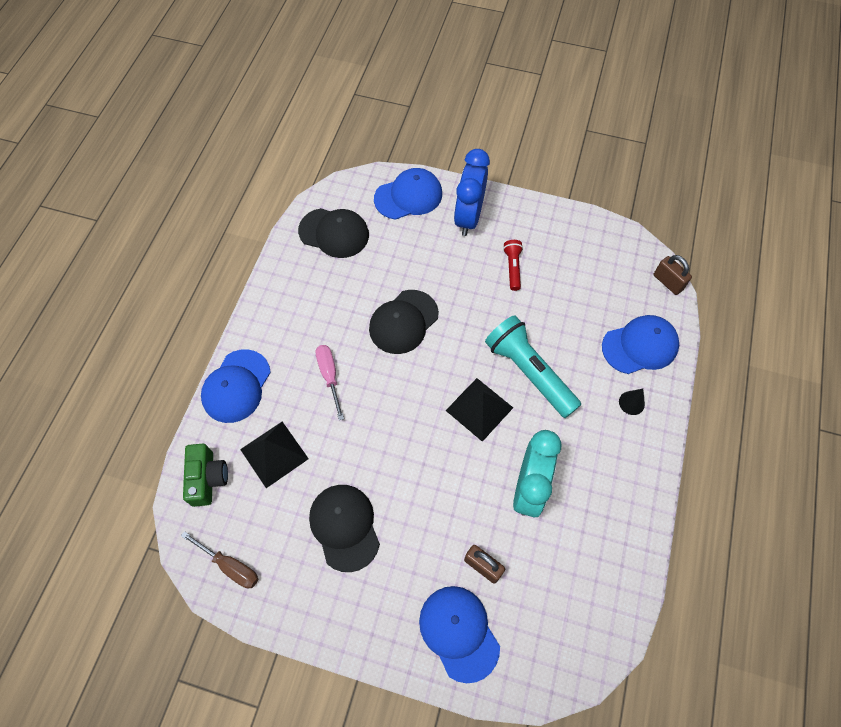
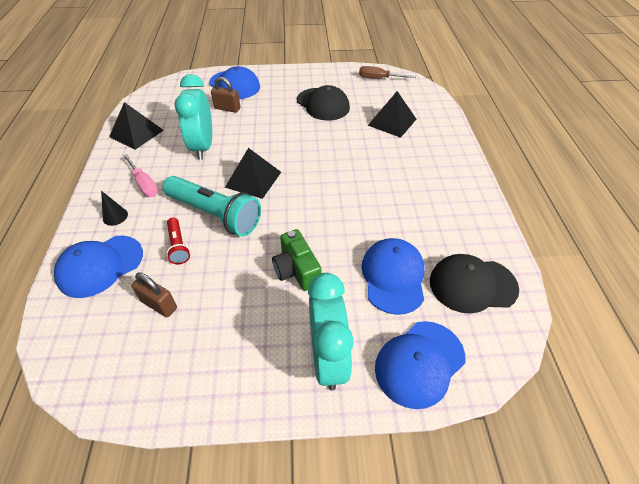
camera: 160 degrees right, 15 degrees down
(207, 478) = (424, 103): green camera -> green camera (296, 270)
(236, 386) = (450, 146): blue cap -> blue cap (393, 276)
(329, 376) = (385, 169): pink screwdriver -> pink screwdriver (144, 184)
(403, 322) = (347, 222): black cap -> none
(468, 217) = (328, 358): blue clock -> turquoise clock
(512, 268) = (253, 307): red flashlight -> red flashlight (178, 246)
(615, 549) = (136, 133): none -> black pyramid
(667, 282) = (52, 349): brown padlock -> brown padlock (159, 304)

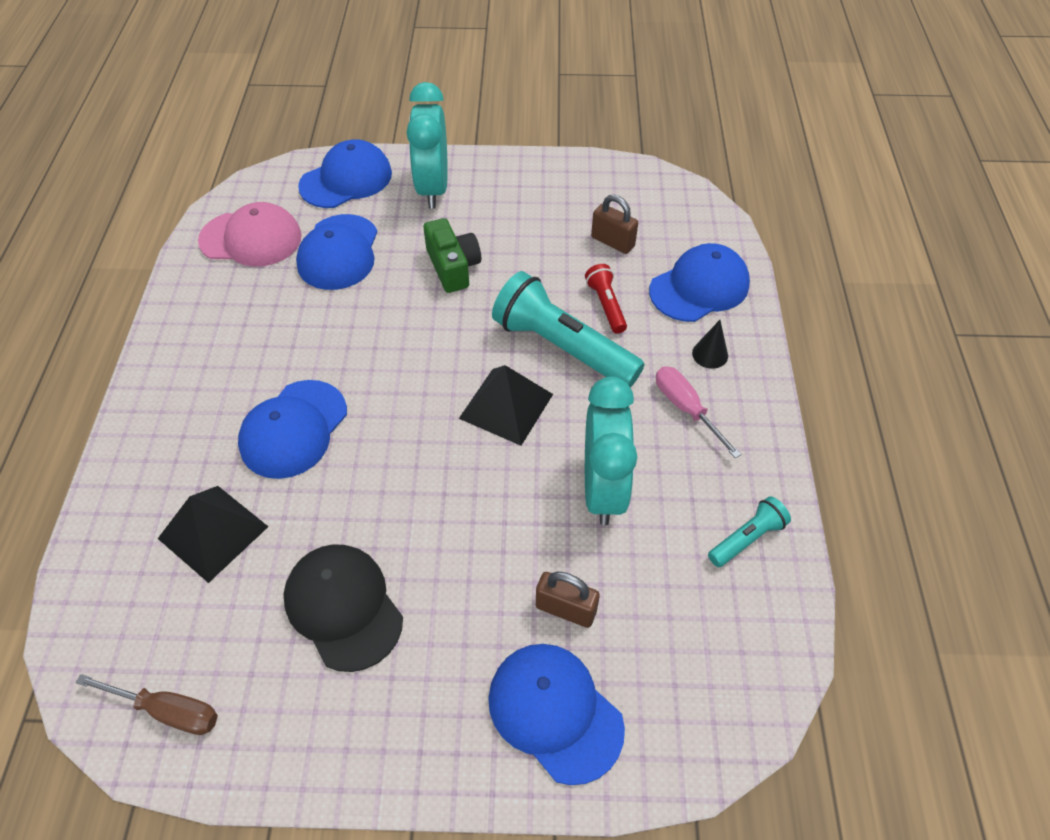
camera: 175 degrees left, 5 degrees up
(136, 133) = (747, 538): black pyramid -> turquoise flashlight
(373, 161) = (293, 429): none -> blue cap
(472, 285) = (251, 239): black cap -> pink cap

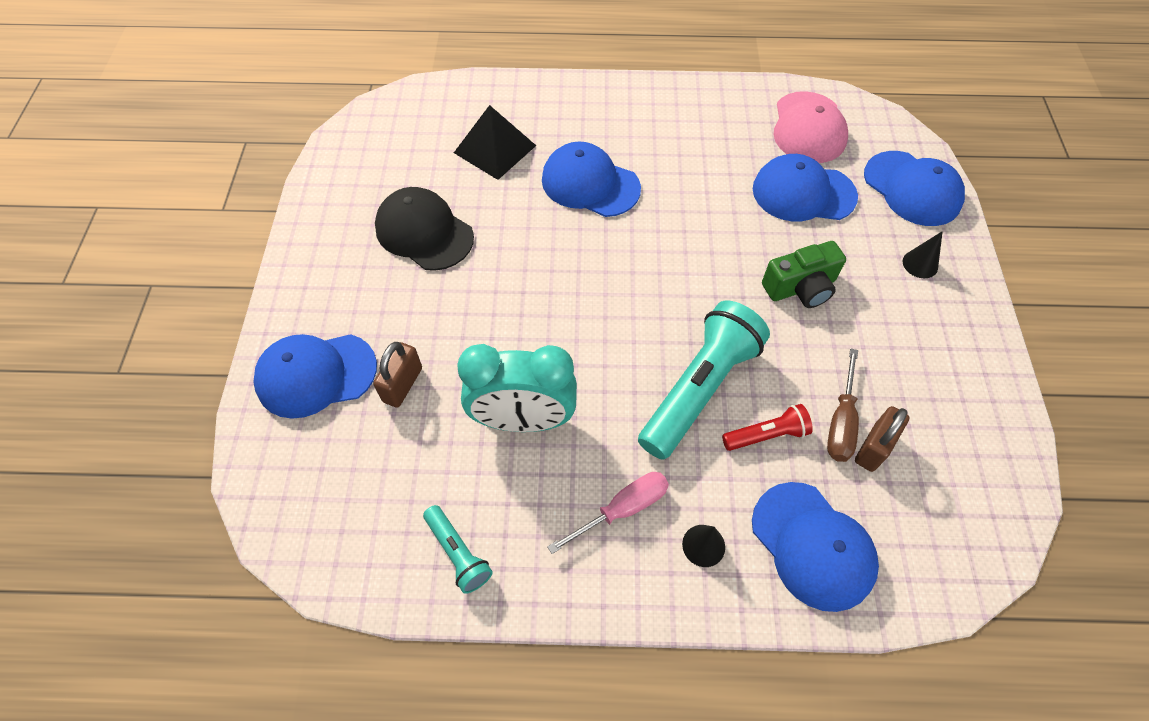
camera: 90 degrees right, 5 degrees up
(168, 710) = (362, 147): brown screwdriver -> brown screwdriver (841, 422)
(343, 607) = (424, 232): black cap -> black cap turned 105 degrees counterclockwise
(433, 188) = (920, 264): turquoise clock -> black cone
(506, 406) = (620, 338): black pyramid -> none
(555, 712) = (316, 375): blue cap -> blue cap turned 150 degrees counterclockwise

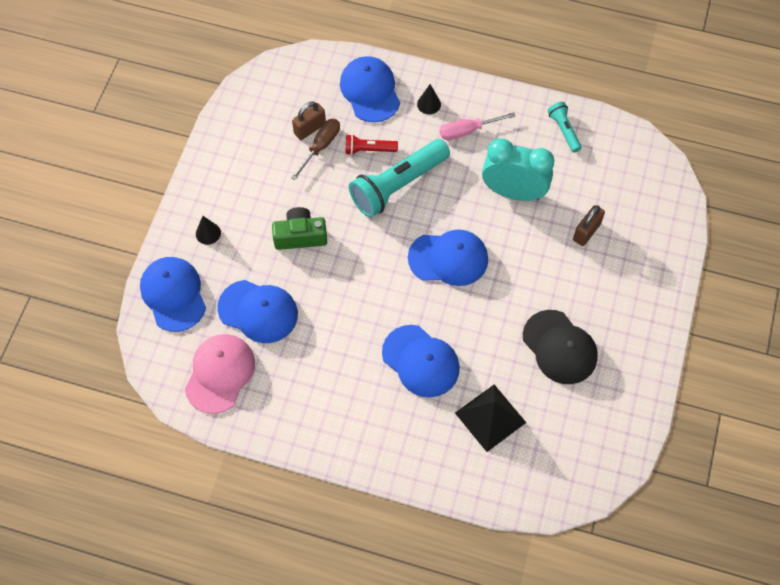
camera: 165 degrees left, 5 degrees up
(316, 375) = (643, 252): blue cap -> blue cap (448, 258)

